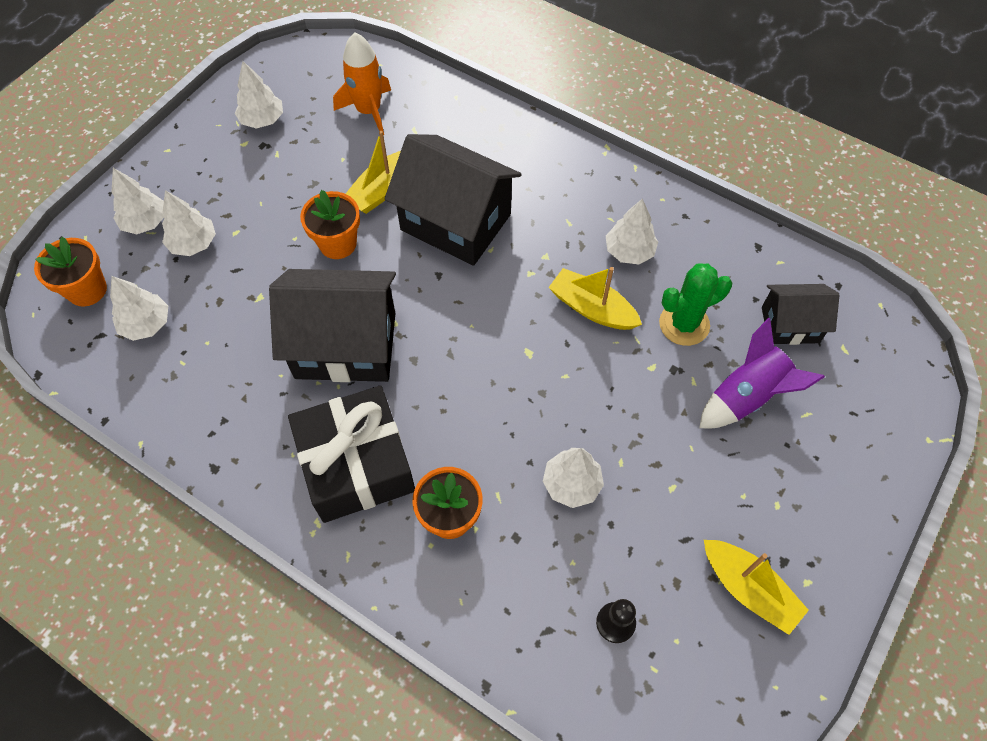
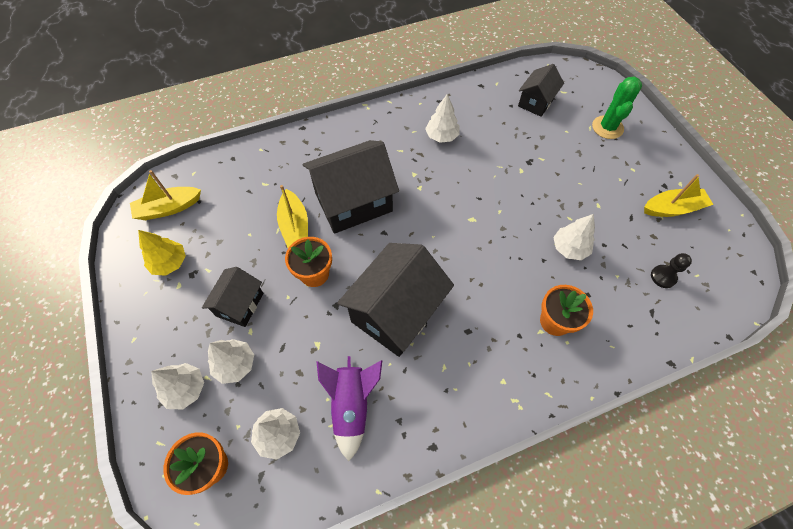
camera: 55 degrees left, 0 degrees up
(258, 205) = (240, 304): none -> black house
(262, 120) = (170, 263): white tree -> yellow tree
(356, 464) = (487, 353): black gift -> none
(369, 111) = (225, 199): orange rocket -> none
(592, 308) = (465, 173): yellow boat -> yellow boat (169, 208)
(684, 324) = (505, 141): green cactus -> green cactus (607, 127)
(746, 396) = (565, 143): purple rocket -> purple rocket (352, 405)

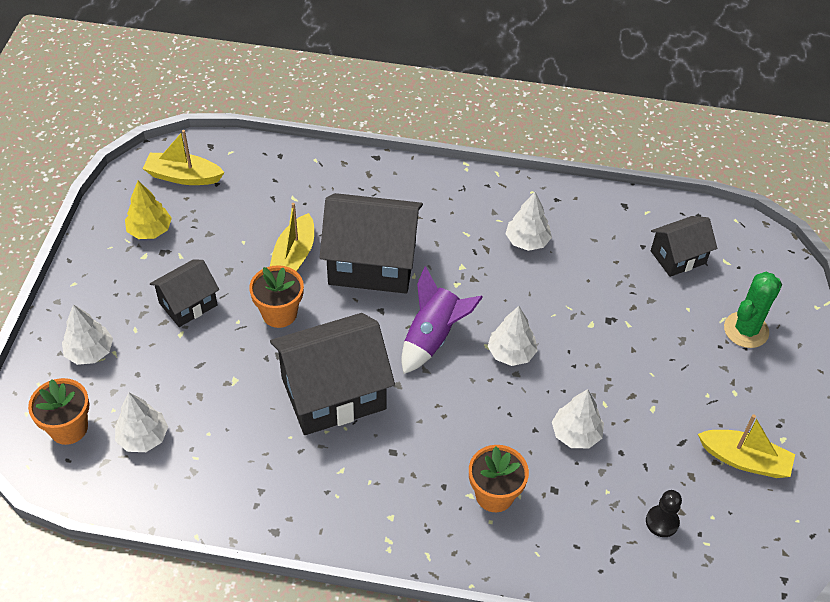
camera: 30 degrees right, 10 degrees down
(235, 364) = (147, 355): white tree -> white tree (511, 353)
(352, 405) = (226, 452): purple rocket -> purple rocket (433, 337)

